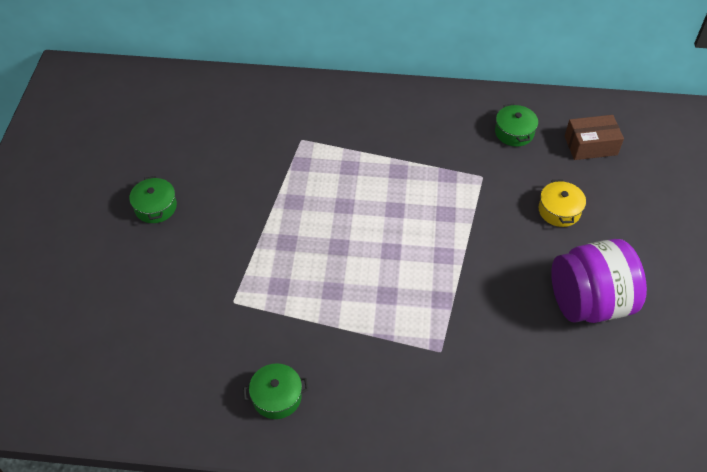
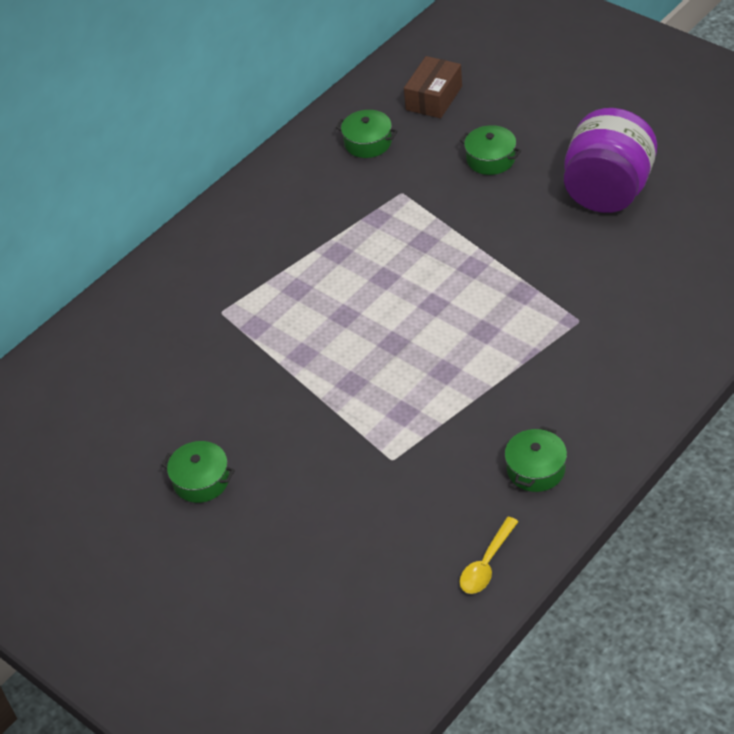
camera: 50 degrees left, 5 degrees down
(172, 410) = (486, 564): none -> yellow spoon
(559, 210) = (490, 159): yellow pot -> green pot

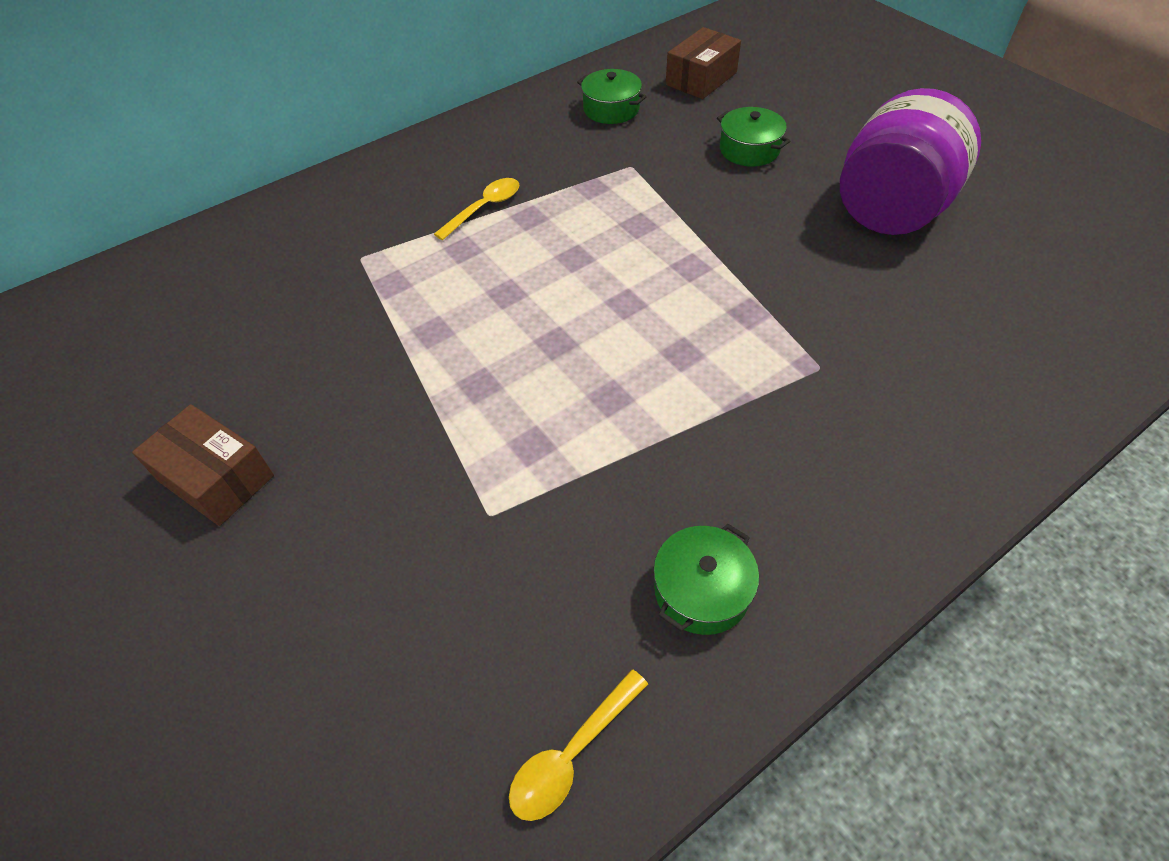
camera: 10 degrees right, 5 degrees up
(201, 480) = (216, 478): green pot -> brown box
(299, 252) = (484, 208): none -> yellow spoon

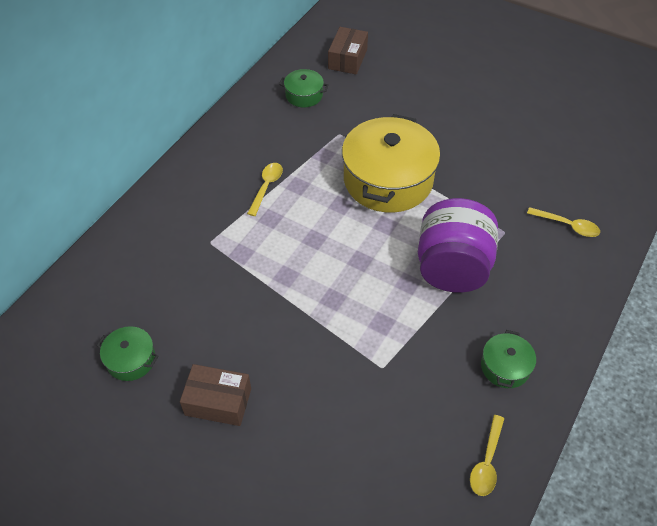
camera: 25 degrees left, 0 degrees up
(668, 243) = (388, 180): none -> yellow pot
(749, 149) = (402, 104): green pot -> green pot (131, 360)
(890, 211) = (498, 126): purple jar -> purple jar (452, 268)
(942, 389) = (567, 225): none -> yellow spoon

